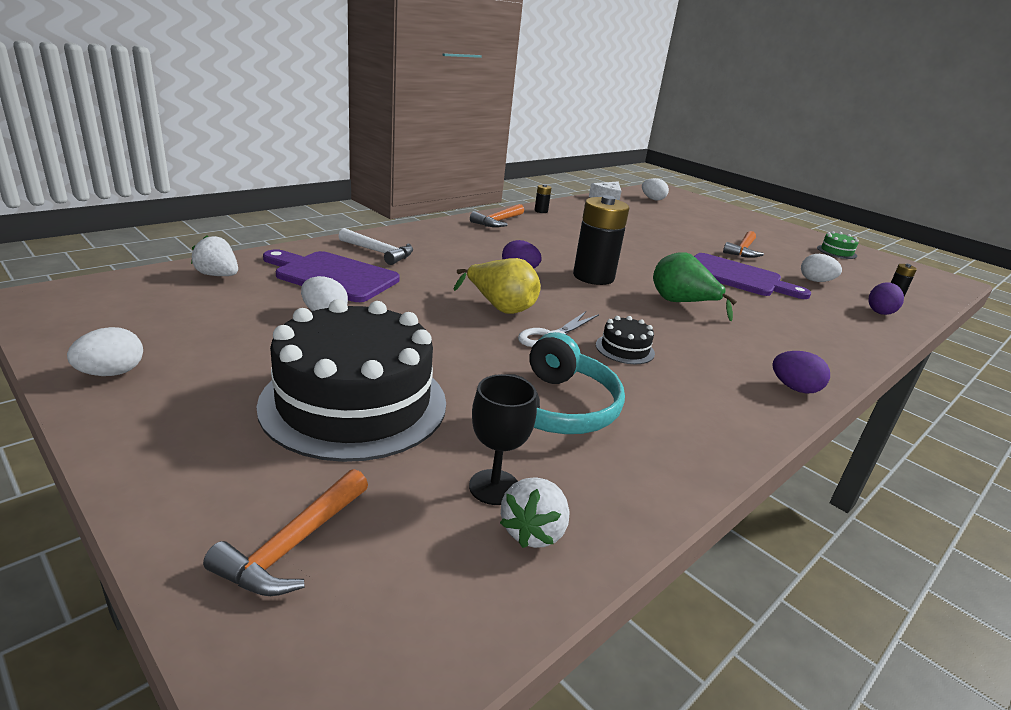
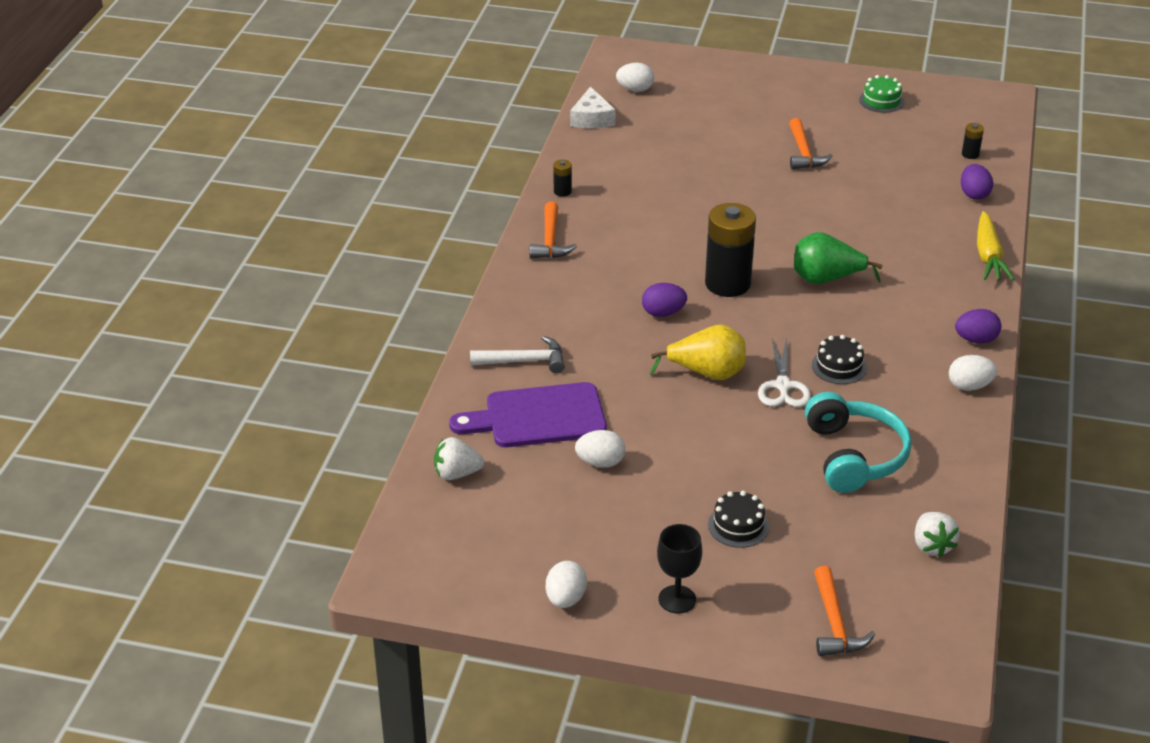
camera: 30 degrees left, 10 degrees up
(354, 403) = (738, 526): black cake -> black cake, size x0.41
(494, 487) = (885, 532): black goblet -> black goblet (677, 599)
(737, 277) = (834, 207): purple cutting board -> none
(815, 281) = (898, 172): white egg -> white egg (969, 386)
(862, 346) = (988, 256): none -> yellow carrot

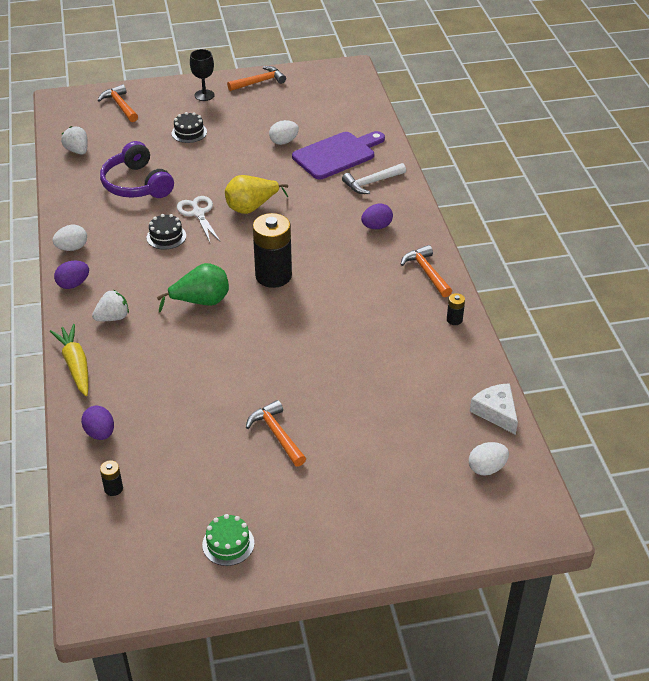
camera: 155 degrees right, 5 degrees up
(457, 474) = (357, 116): white strawberry -> white strawberry (113, 318)
(565, 599) = (259, 82): white egg -> orange hammer
(663, 313) = (305, 240): purple egg -> purple egg (376, 226)
(854, 456) = (136, 184): turquoise headphones -> purple headphones

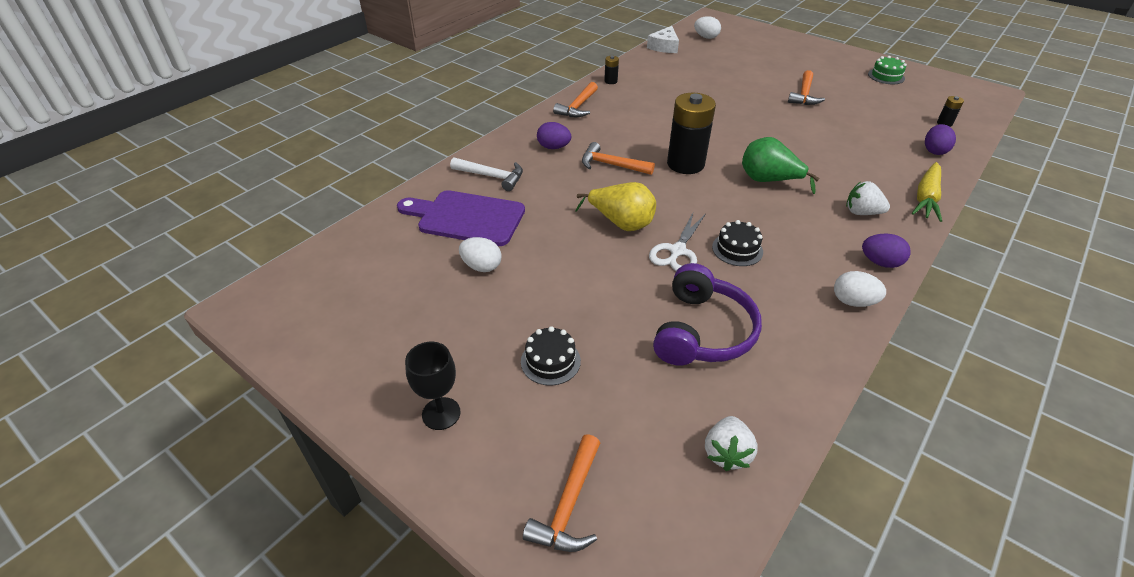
camera: 130 degrees left, 0 degrees up
(259, 82) = (351, 375): orange hammer -> orange hammer (611, 165)

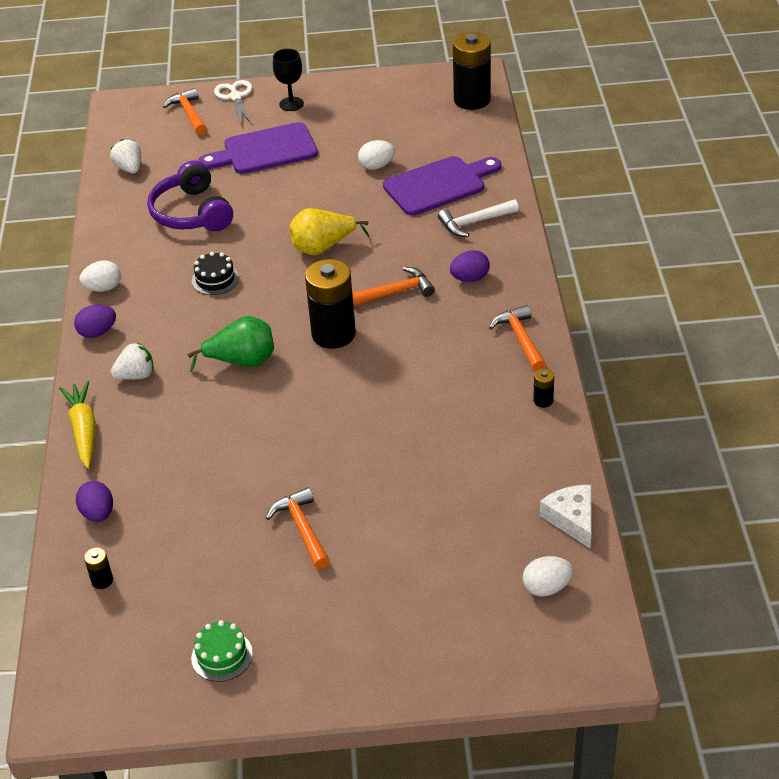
camera: 140 degrees right, 0 degrees up
(301, 278) = (472, 100): none -> black battery
(550, 361) = (265, 150): black cake -> purple cutting board
(677, 251) = (258, 252): white scissors -> white scissors (235, 97)

